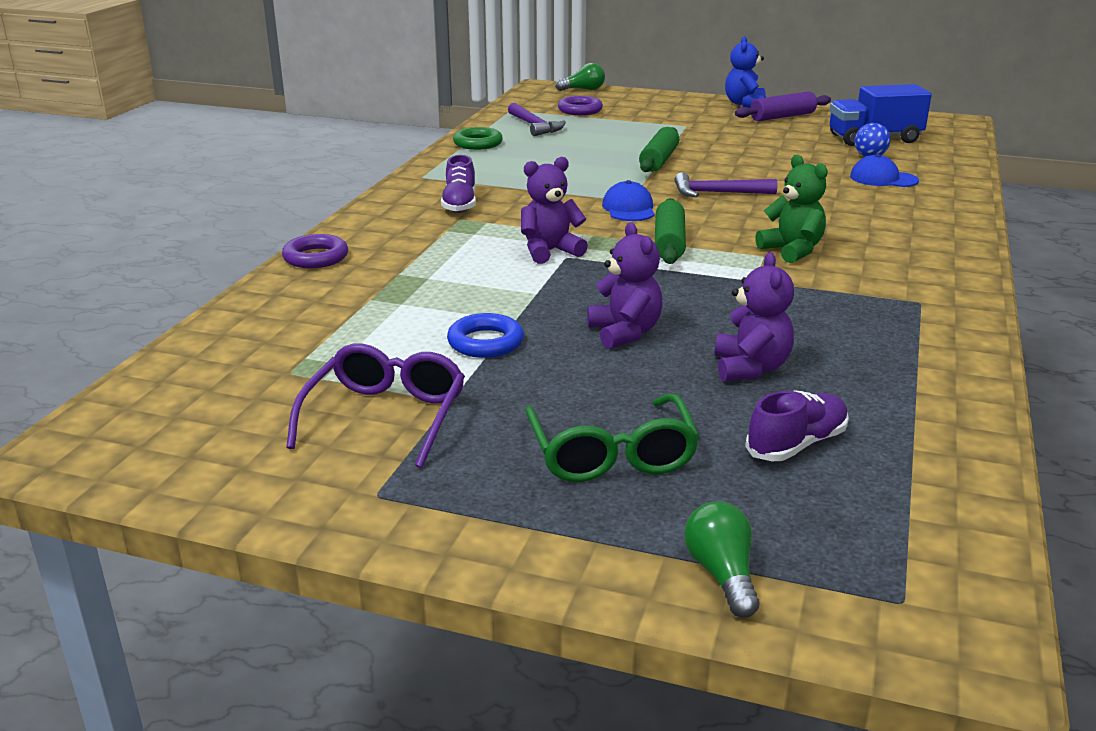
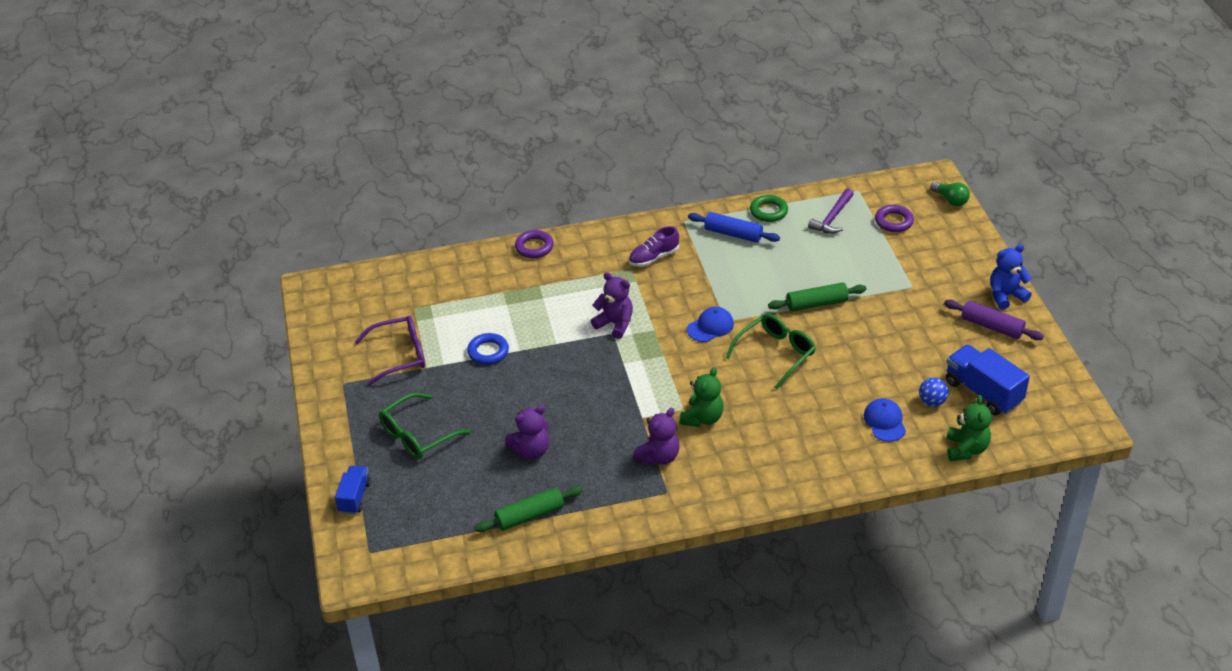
camera: 60 degrees right, 15 degrees up
(486, 164) = (733, 234): none -> blue rolling pin
(625, 333) = (535, 393): purple teddy bear -> purple teddy bear (658, 457)
(669, 243) = (669, 364): green rolling pin -> green rolling pin (529, 516)
(718, 193) = (775, 354): purple hammer -> green glasses
(722, 574) = (354, 497): green light bulb -> blue truck
(796, 444) = (467, 489): purple shoe -> none
(954, 162) = (966, 449): none -> green teddy bear

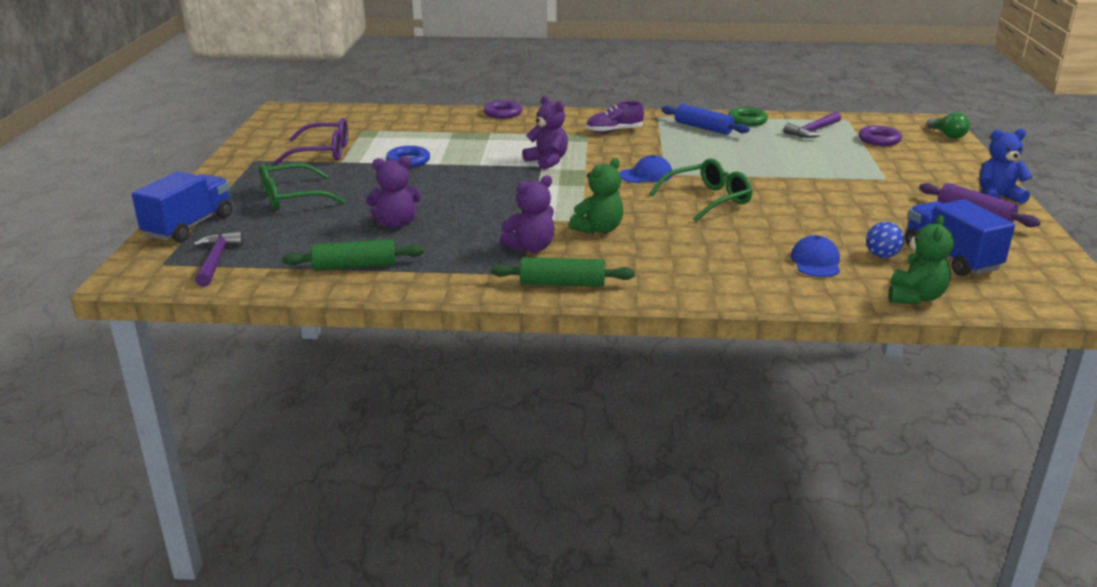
camera: 15 degrees right, 15 degrees down
(354, 497) = (189, 226): blue truck -> blue truck, size x1.65
(411, 536) = (216, 260): none -> purple hammer
(816, 304) = (771, 176): green rolling pin -> green rolling pin (562, 283)

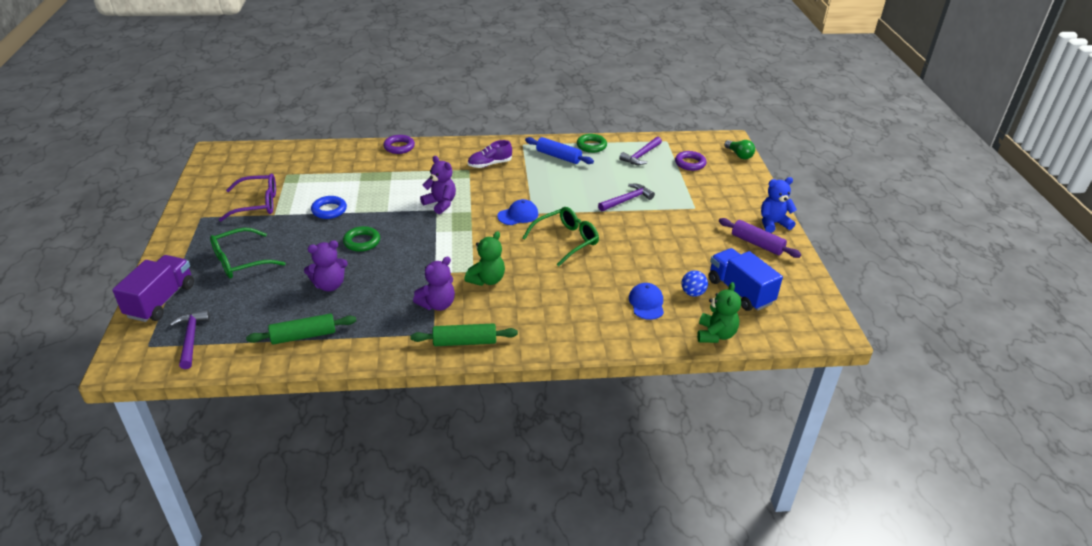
camera: 10 degrees left, 10 degrees up
(189, 226) = (161, 301): blue truck -> purple truck
(443, 189) = (362, 242): none -> green ring
(792, 168) = (627, 200): none -> purple hammer

